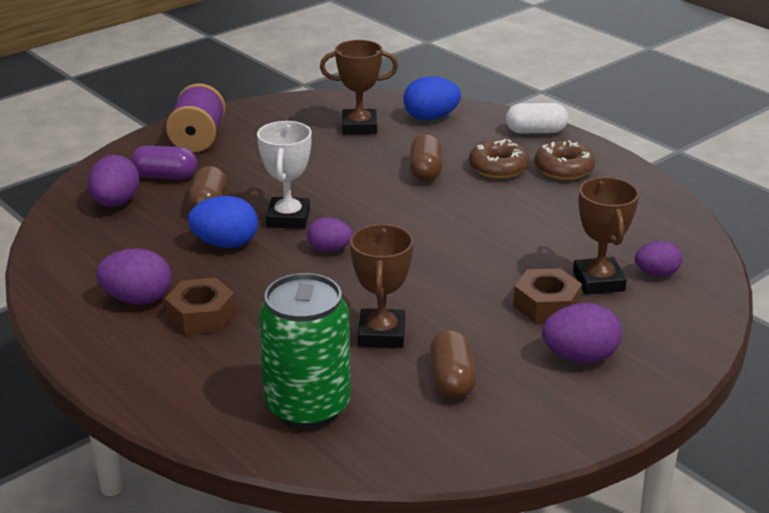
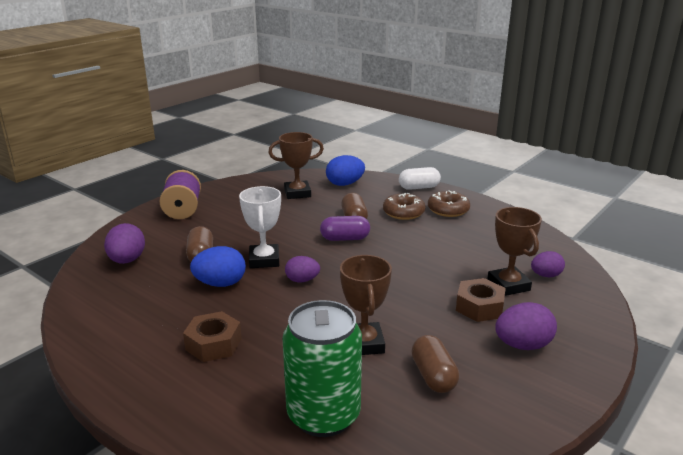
camera: 10 degrees left, 5 degrees down
(137, 299) = (157, 335): purple egg -> none
(165, 176) = (163, 238): purple capsule -> purple capsule (345, 239)

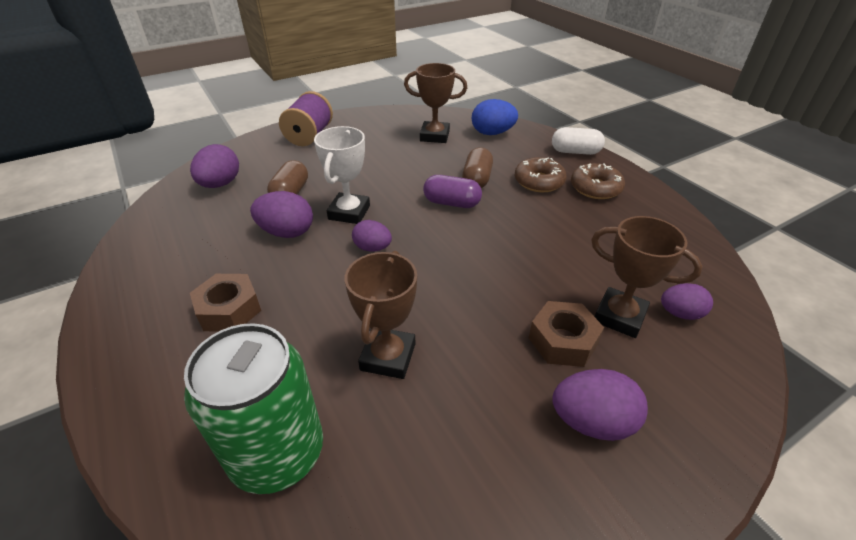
camera: 20 degrees right, 15 degrees up
(220, 284) = (287, 232): blue egg -> purple egg
(433, 376) = (444, 436): brown capsule -> none
(508, 285) = (619, 316): brown trophy -> brown trophy turned 60 degrees counterclockwise

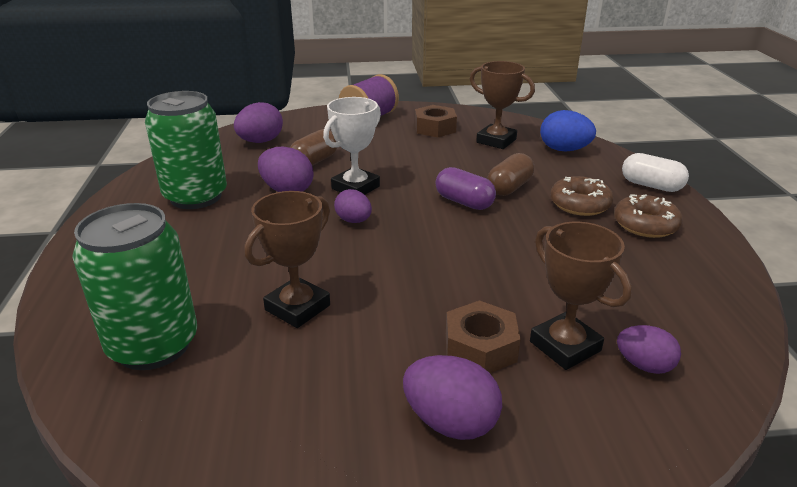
camera: 25 degrees right, 10 degrees down
(197, 265) = (196, 197): none -> green can
(229, 310) = (195, 235): brown nut -> brown nut (435, 128)

